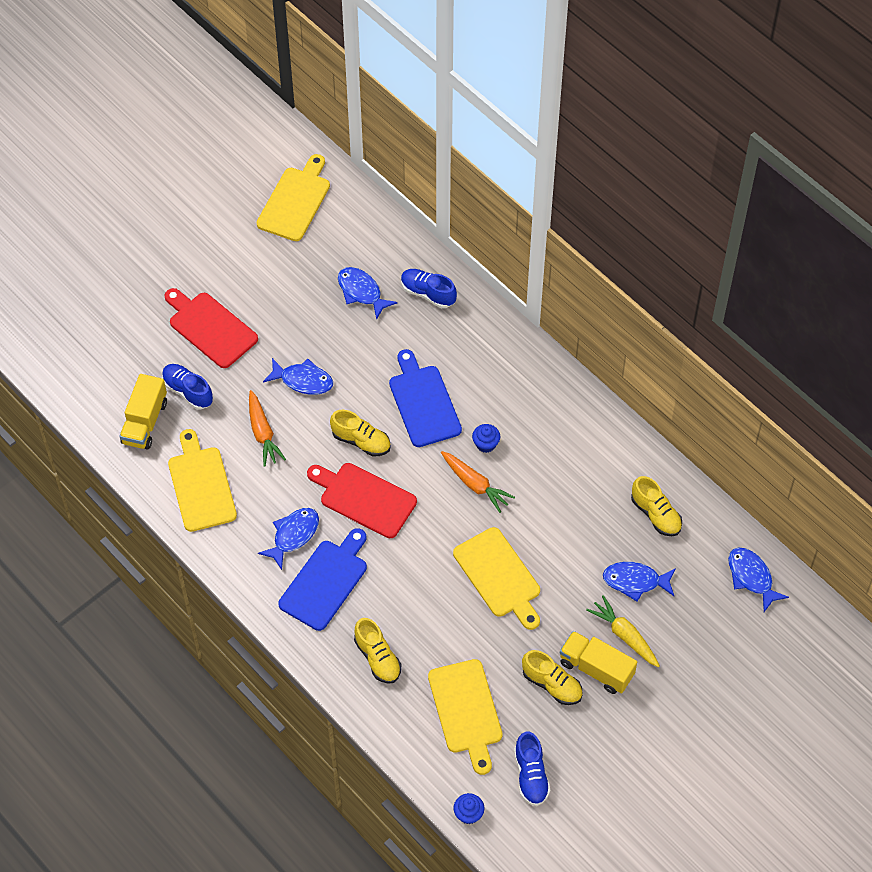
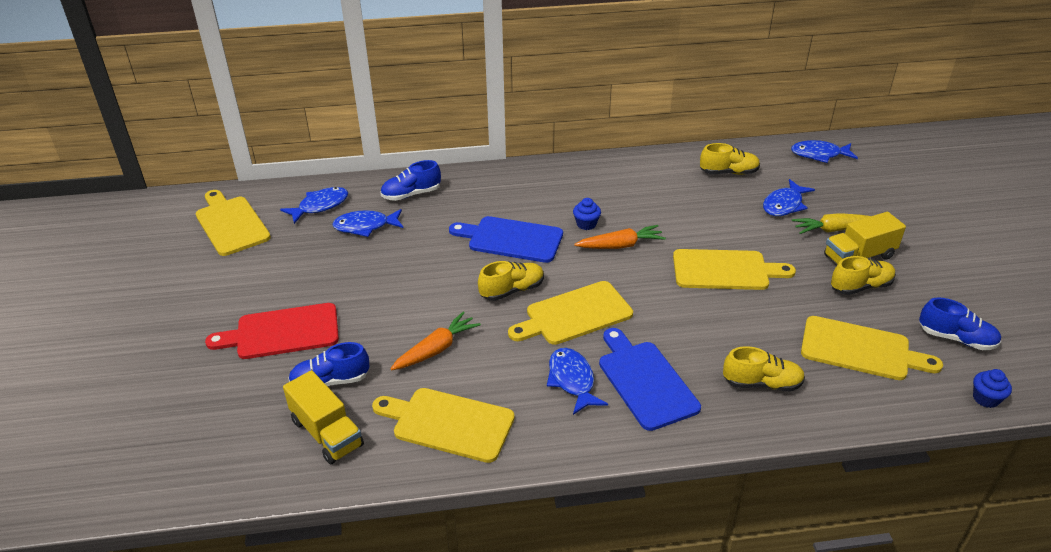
camera: 55 degrees left, 20 degrees down
(262, 433) = (436, 349): orange carrot -> orange carrot turned 60 degrees counterclockwise
(303, 380) = (410, 298): blue fish -> blue fish (320, 206)
(364, 498) = (574, 314): red cutting board -> yellow cutting board

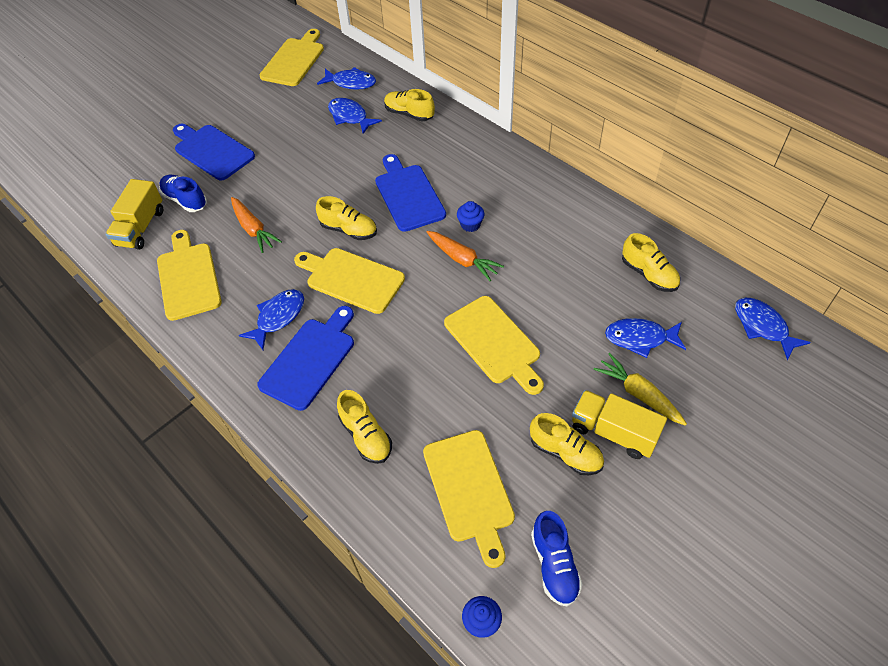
camera: 55 degrees right, 15 degrees up
(282, 332) = (212, 151): red cutting board -> blue cutting board
(411, 194) = (409, 114): blue shoe -> yellow shoe
(436, 349) = (253, 229): orange carrot -> orange carrot turned 45 degrees clockwise

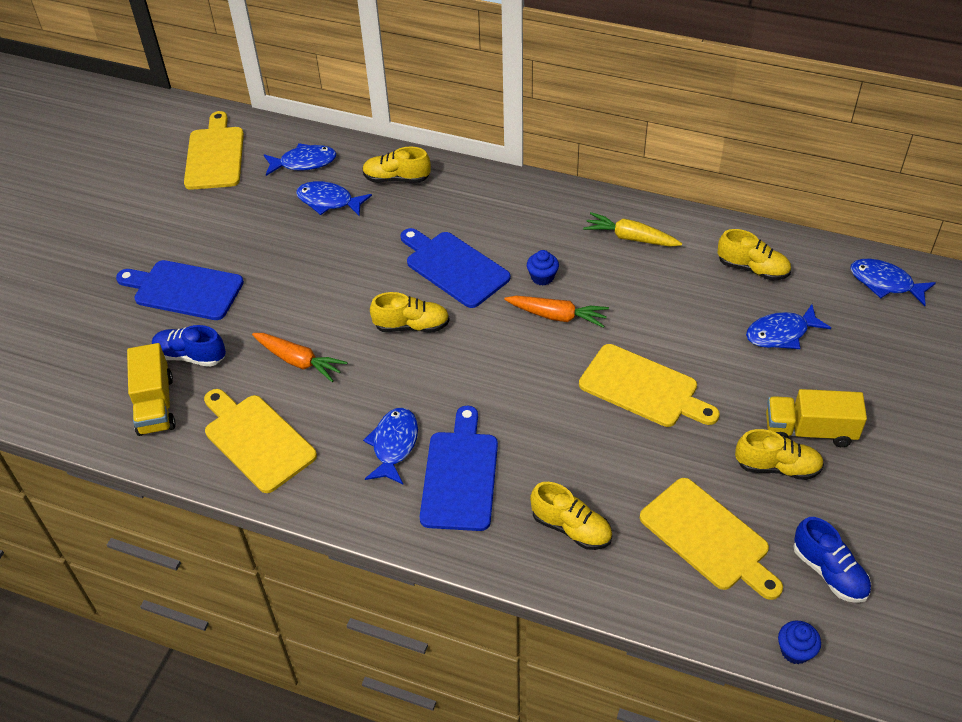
camera: 25 degrees left, 5 degrees down
(351, 279) = (449, 376): yellow cutting board -> none
(639, 394) = (811, 386): yellow carrot -> yellow carrot (630, 238)

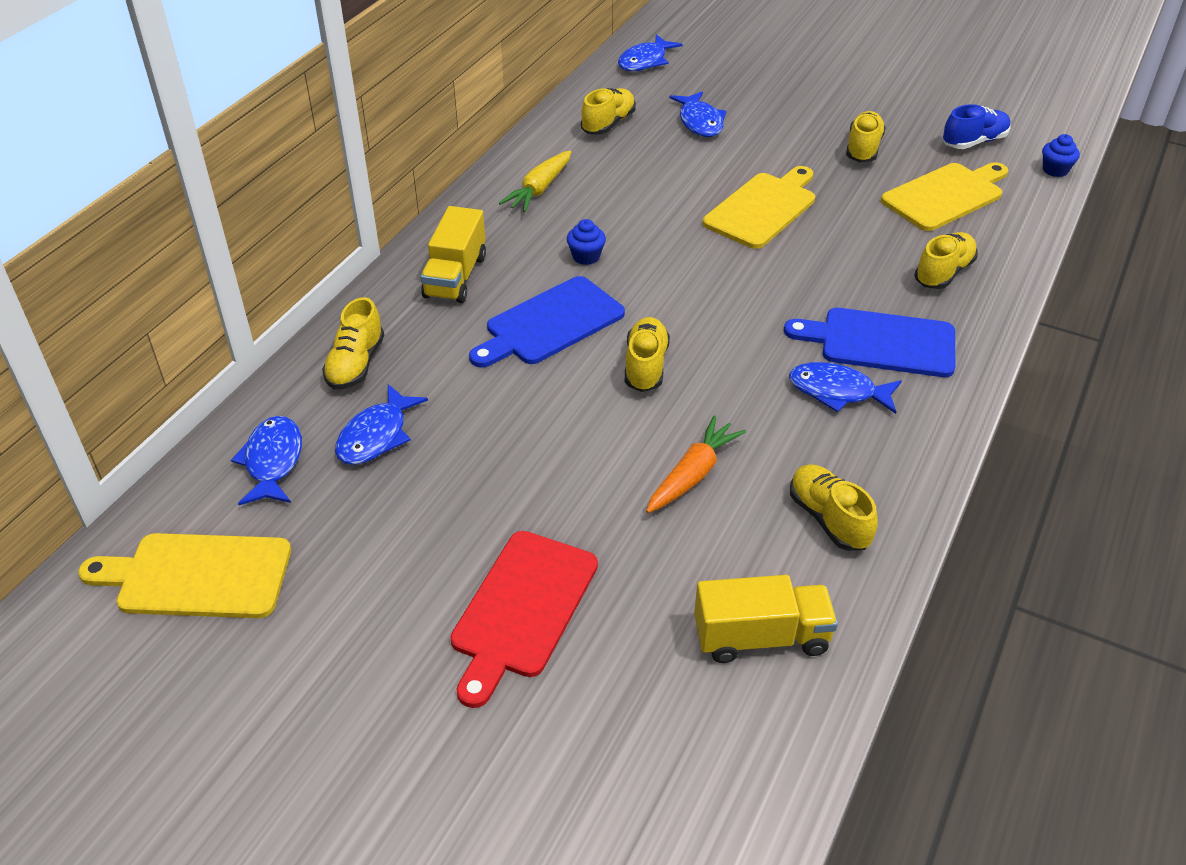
camera: 85 degrees left, 5 degrees down
(184, 289) = (521, 609): blue cutting board -> red cutting board
(190, 356) = (667, 596): blue shoe -> none
(257, 440) = (828, 519): yellow cutting board -> yellow shoe
(557, 316) = (650, 252): orange carrot -> none
(809, 431) = (821, 126): yellow truck -> yellow truck (455, 276)

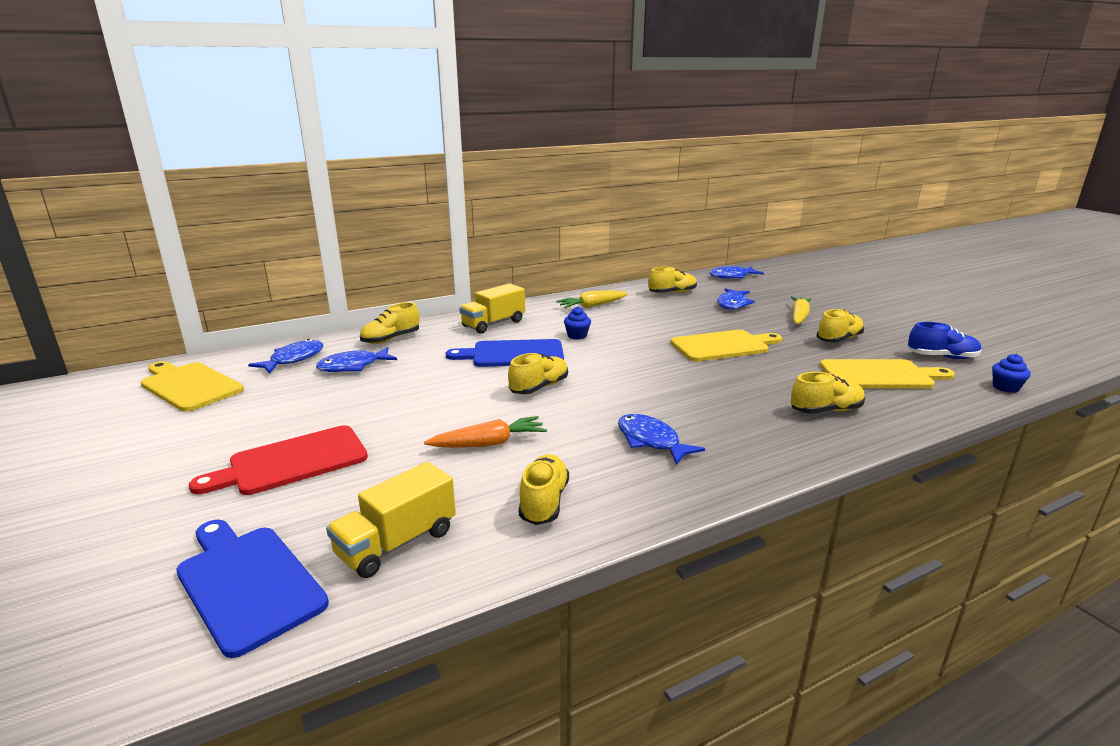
camera: 35 degrees right, 20 degrees down
(761, 637) = (396, 543): yellow truck -> yellow truck turned 105 degrees clockwise
(790, 121) = (799, 317): none -> yellow carrot
(880, 342) = (721, 428): blue cutting board -> blue cutting board (248, 582)

